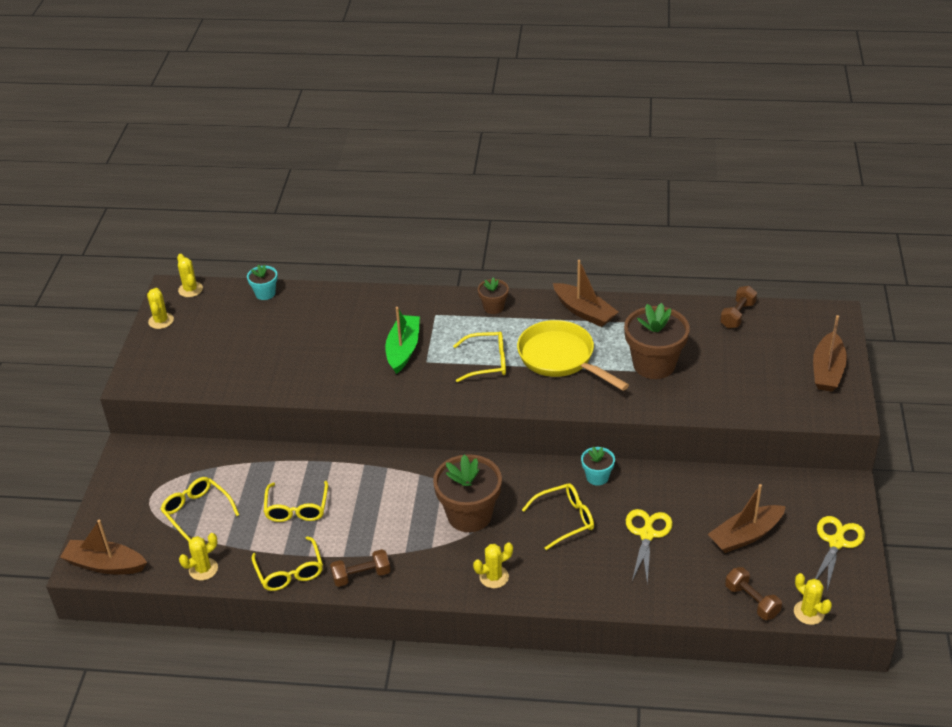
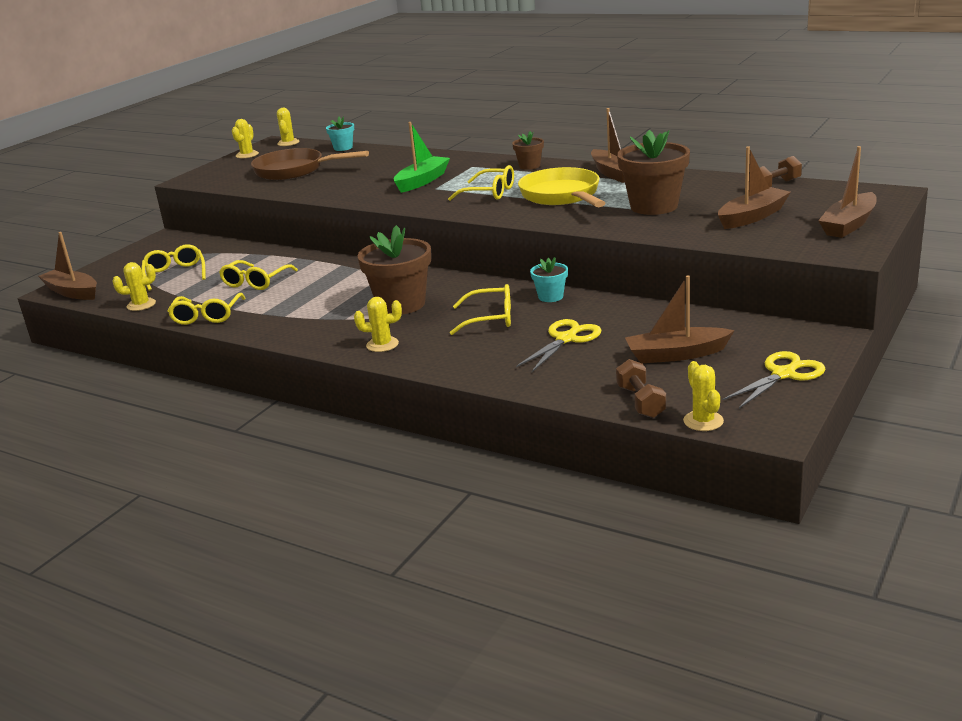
camera: 25 degrees right, 15 degrees down
(246, 347) = (295, 171): none -> brown pan
(361, 575) = (264, 326): brown dumbbell -> none
(746, 369) = (752, 217): none -> brown boat

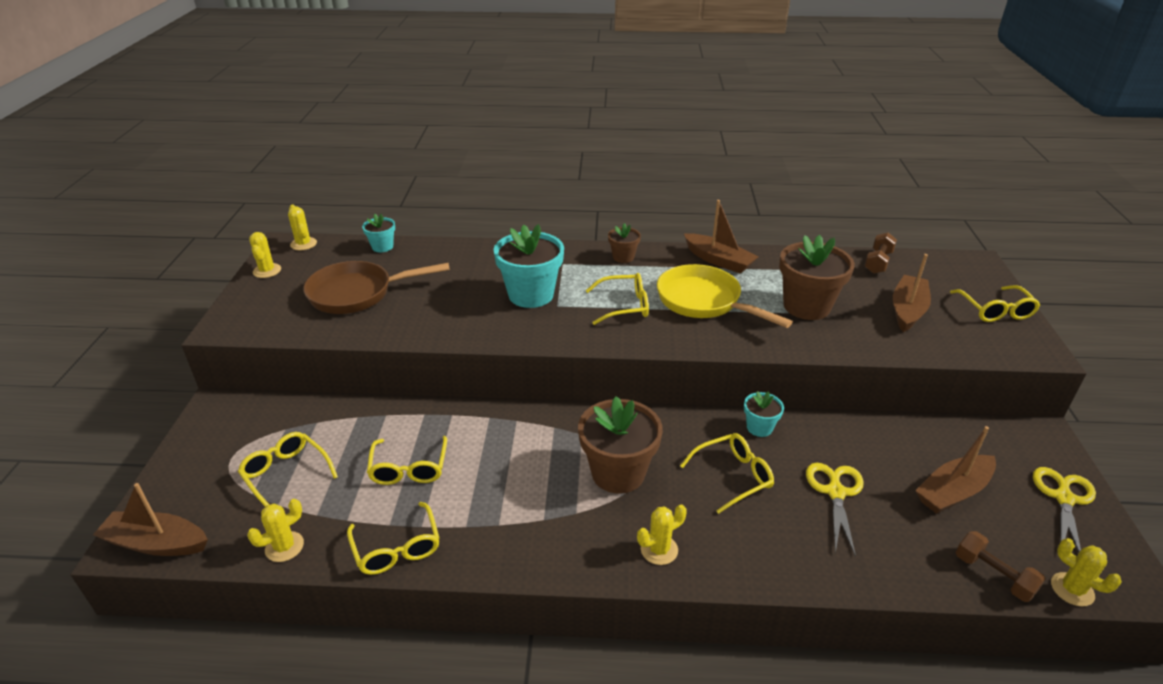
camera: 30 degrees left, 10 degrees up
(422, 181) = (531, 295): green boat -> turquoise flower pot
(849, 225) = (995, 310): brown boat -> yellow glasses

